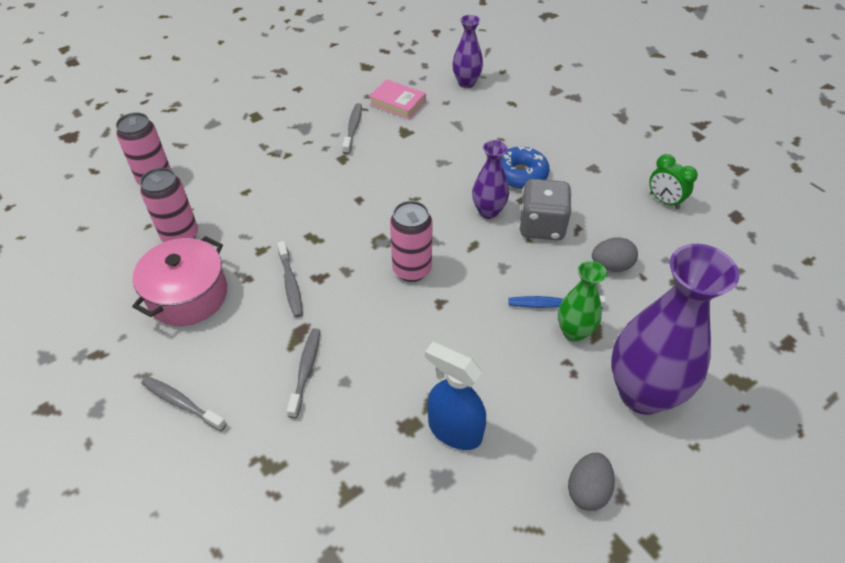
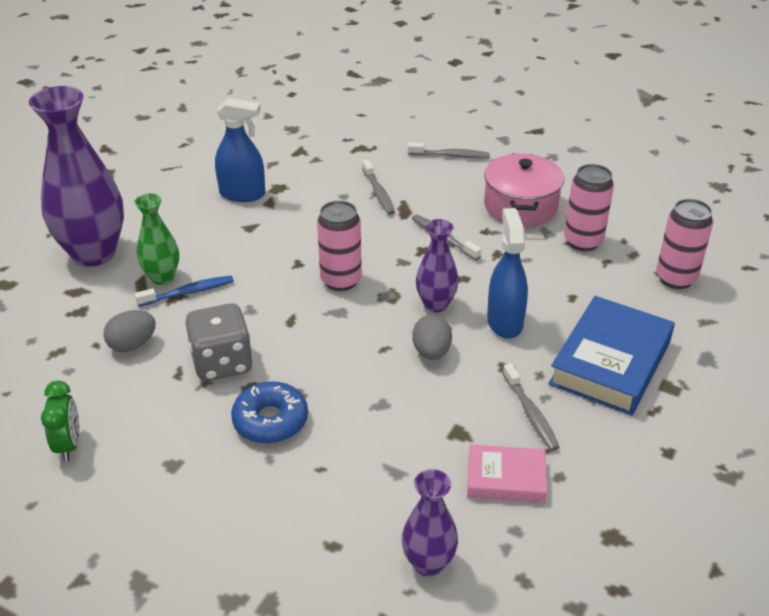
camera: 155 degrees right, 10 degrees down
(273, 140) = (610, 363): none -> blue book
(313, 189) = (504, 322): none -> blue spray bottle
(488, 211) = (291, 360): purple vase -> purple vase (436, 304)
(587, 490) = (133, 192): grey egg -> grey egg (431, 352)
(664, 201) = (68, 445): green clock -> green clock turned 60 degrees clockwise

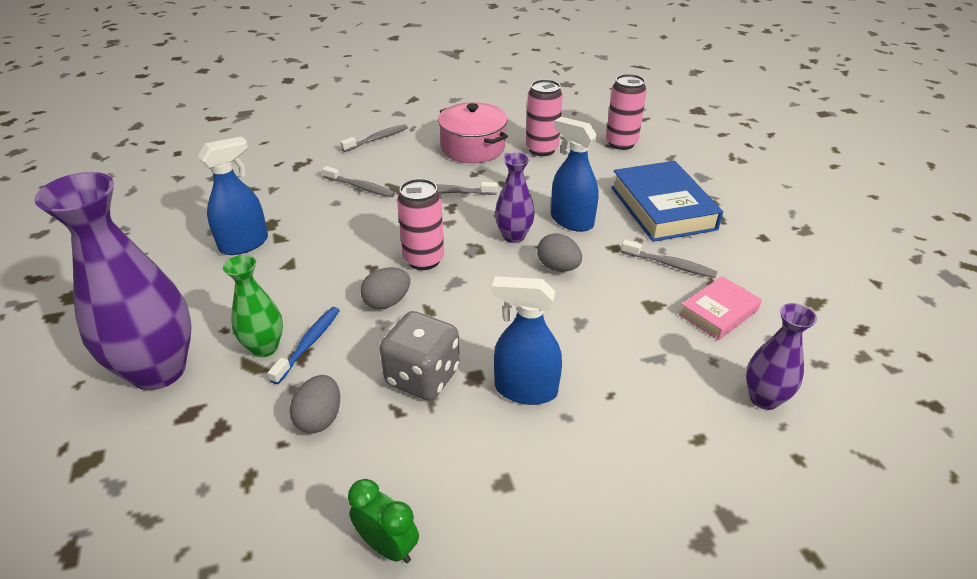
camera: 45 degrees left, 0 degrees up
(270, 421) = (525, 390): blue donut -> blue spray bottle
(272, 296) = (387, 302): none -> grey egg

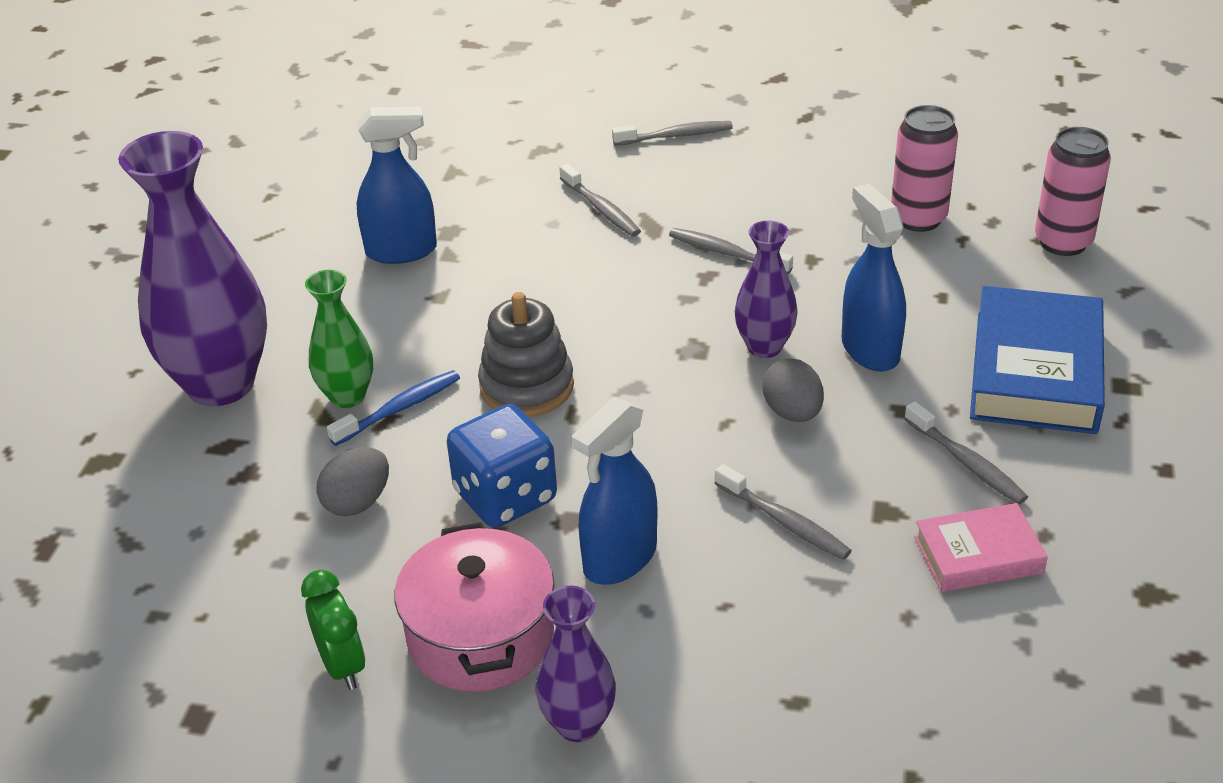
camera: 30 degrees right, 0 degrees up
(387, 302) = (526, 386): grey egg -> grey stacking toy
(422, 377) = (505, 497): grey dice -> blue dice
(424, 260) = (613, 343): pink can -> none
(473, 148) = (810, 188): pink pot -> pink pot (481, 636)
(525, 390) = (619, 559): blue spray bottle -> blue spray bottle turned 90 degrees counterclockwise
(603, 331) = (784, 522): none -> grey toothbrush
(764, 398) = (935, 690): purple vase -> purple vase (578, 724)

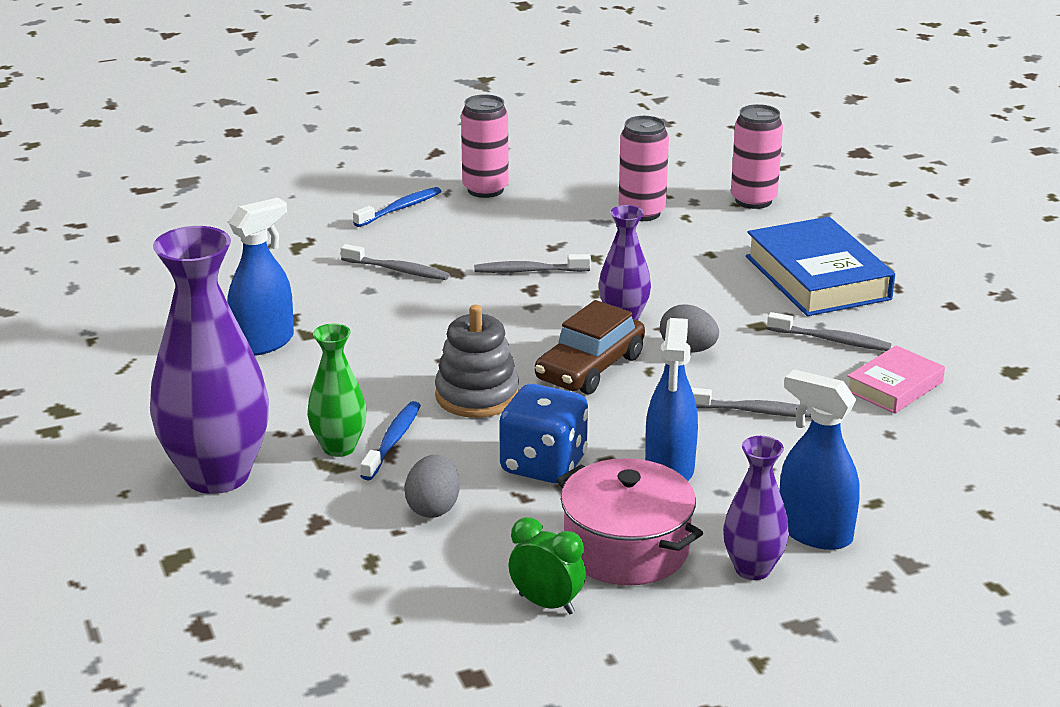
camera: 35 degrees left, 10 degrees down
(668, 396) = (590, 368): none -> brown car
(676, 136) = (400, 208): grey toothbrush -> blue toothbrush
(782, 138) = (485, 189): none -> pink can
(870, 349) = (697, 298): blue spray bottle -> blue spray bottle (814, 532)

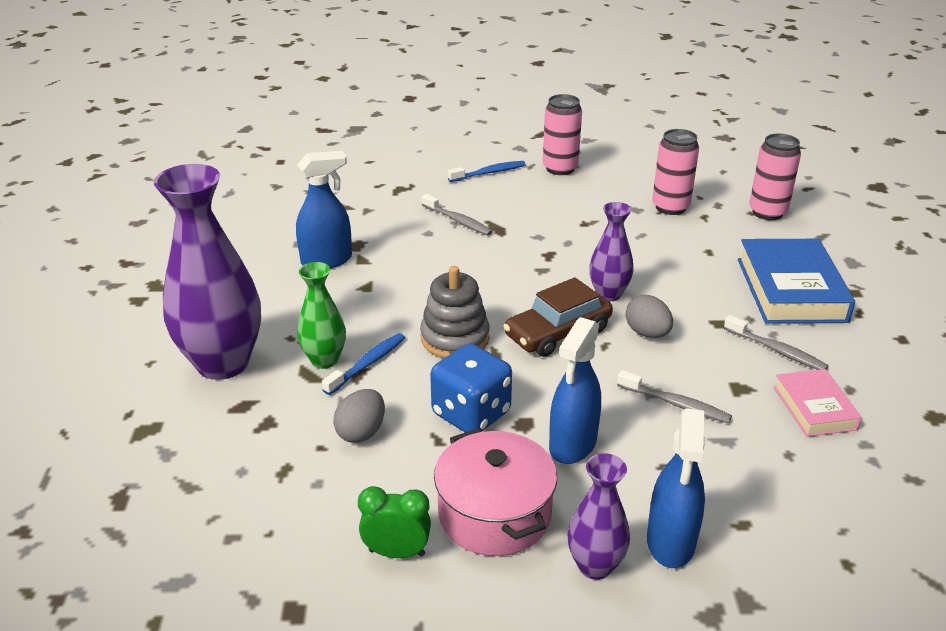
camera: 20 degrees right, 5 degrees up
(528, 271) = (555, 239): grey toothbrush -> none
(546, 604) = (396, 552): green clock -> green clock turned 45 degrees counterclockwise
(814, 532) = (670, 542): blue spray bottle -> blue spray bottle turned 135 degrees counterclockwise
(894, 386) = (814, 408): pink book -> pink book turned 75 degrees counterclockwise

